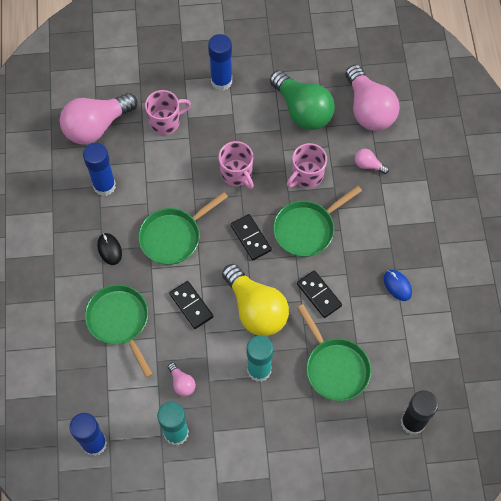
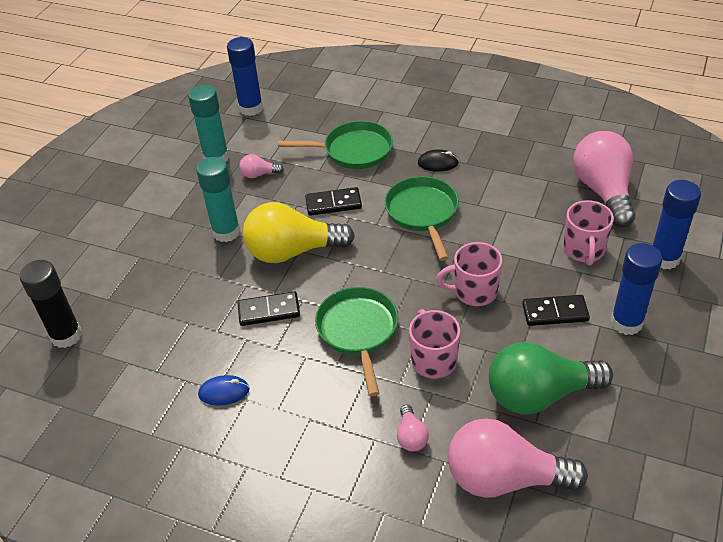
camera: 120 degrees right, 20 degrees down
(104, 186) = (518, 178): blue glue stick -> blue glue stick (664, 258)
(250, 238) = (380, 275): black domino -> black domino (555, 312)
(335, 367) = (179, 293): green pan -> none
(368, 165) = (411, 436): pink light bulb -> pink light bulb turned 120 degrees clockwise

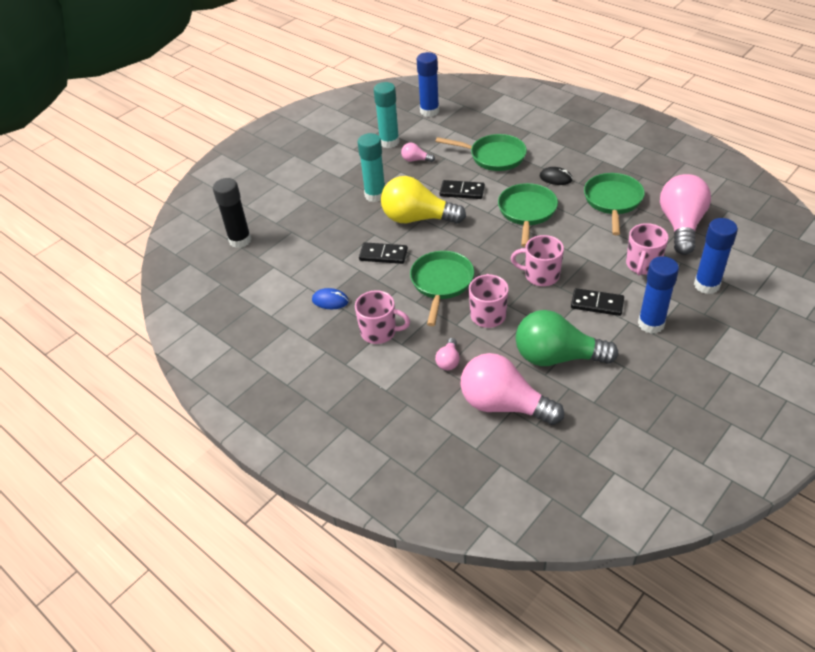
camera: 20 degrees right, 0 degrees up
(306, 419) = (379, 332): none -> pink mug
(515, 178) = (613, 201): none -> green pan

